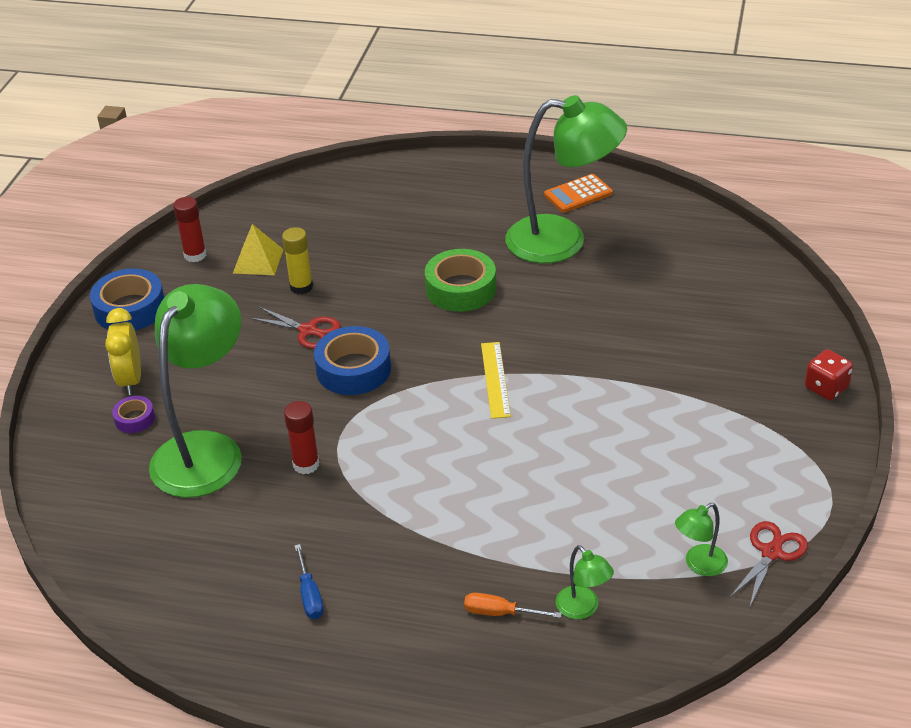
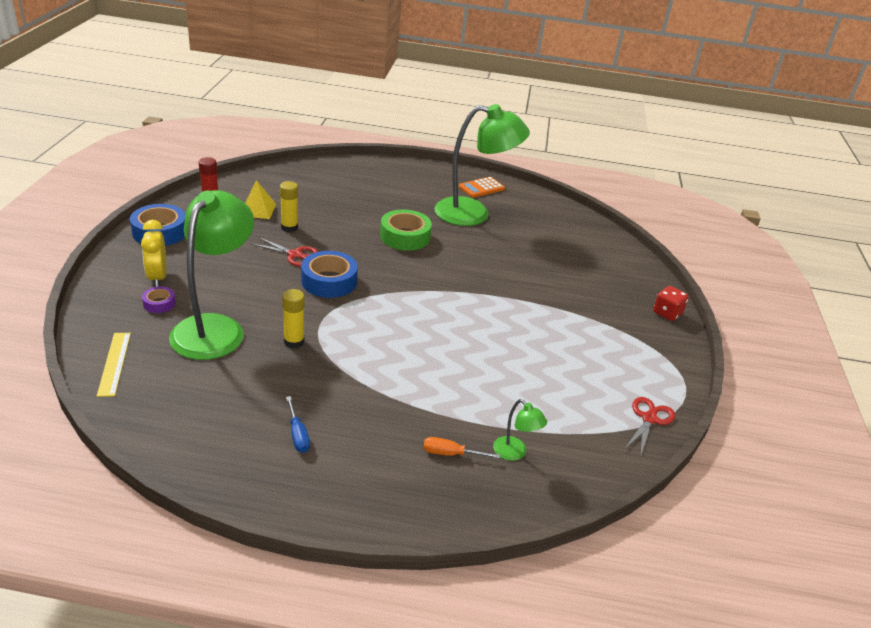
camera: 10 degrees left, 5 degrees down
(306, 464) = (294, 342): red glue stick -> yellow glue stick
(495, 379) = (434, 294): yellow ruler -> yellow ruler (114, 363)
(699, 565) = (598, 425): green lamp -> none

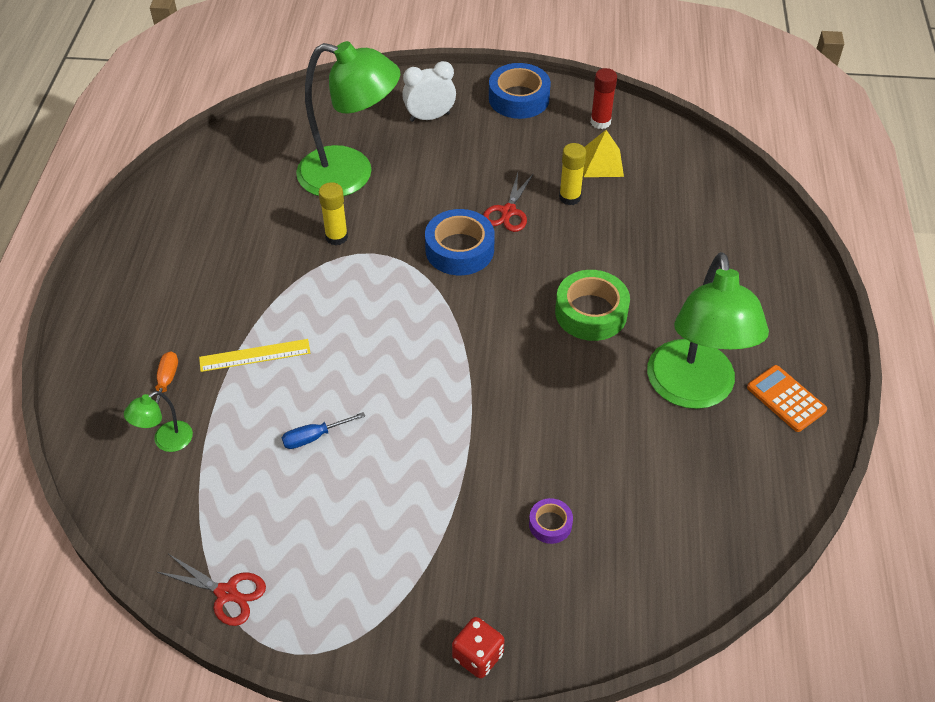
camera: 90 degrees right, 15 degrees up
(114, 363) = (286, 123): yellow ruler -> yellow ruler (255, 355)
(157, 277) = (430, 117): yellow clock -> white clock
(159, 303) = (384, 129): purple tape -> purple tape (550, 524)
(298, 435) = (193, 261): blue screwdriver -> blue screwdriver (314, 437)

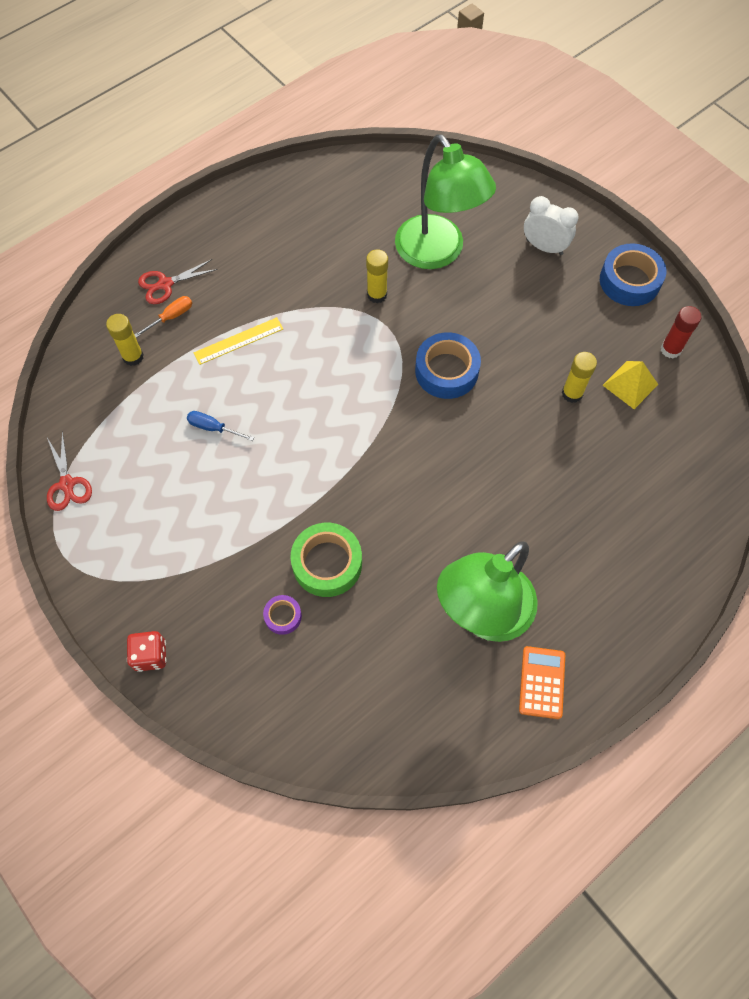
camera: 45 degrees right, 15 degrees up
(166, 441) = (133, 357): green lamp -> yellow glue stick
(255, 355) = (238, 341): yellow ruler -> yellow ruler turned 60 degrees counterclockwise
(508, 211) = (514, 369): red scissors -> red scissors (165, 284)
(591, 312) = (481, 495): green tape -> green tape (327, 563)

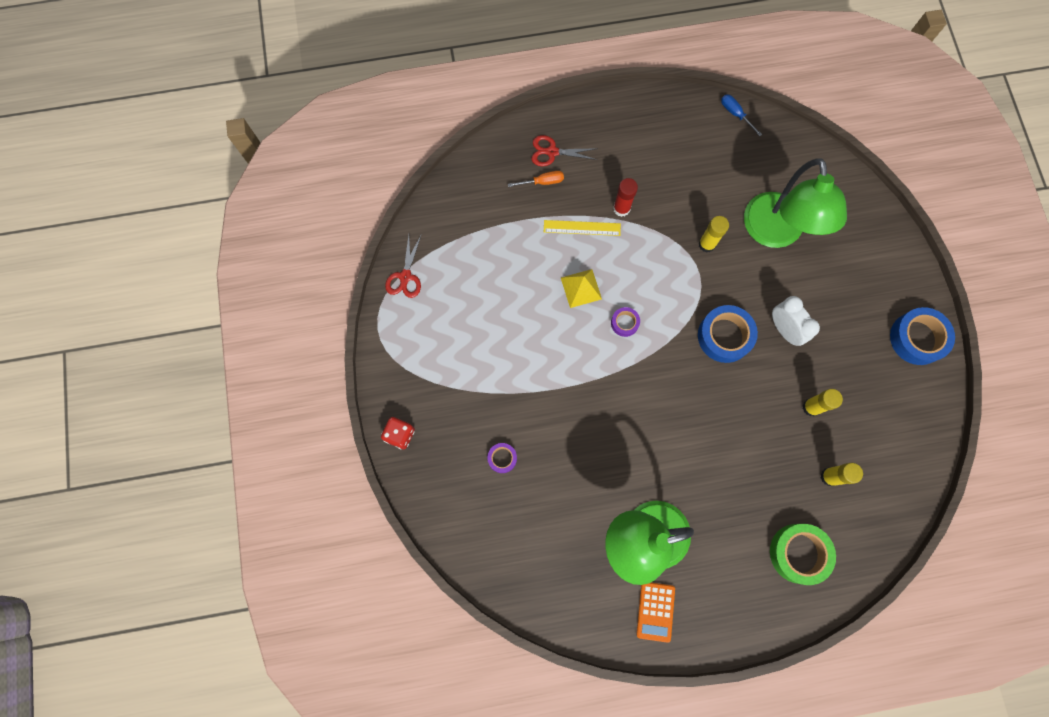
camera: 30 degrees right, 10 degrees up
(133, 357) = (499, 200): yellow glue stick -> yellow glue stick (829, 476)
(213, 428) = (527, 288): blue screwdriver -> blue screwdriver (735, 114)
(327, 563) = (553, 437): green tape -> green tape (798, 553)
(337, 410) = (624, 323): none -> purple tape
(542, 682) = (655, 611): orange calculator -> orange calculator turned 150 degrees clockwise
(544, 247) = (864, 272): white clock -> white clock (784, 329)
(630, 384) = (862, 425): yellow pyramid -> yellow pyramid (581, 288)
(670, 349) = (913, 414): red glue stick -> red glue stick (621, 208)

